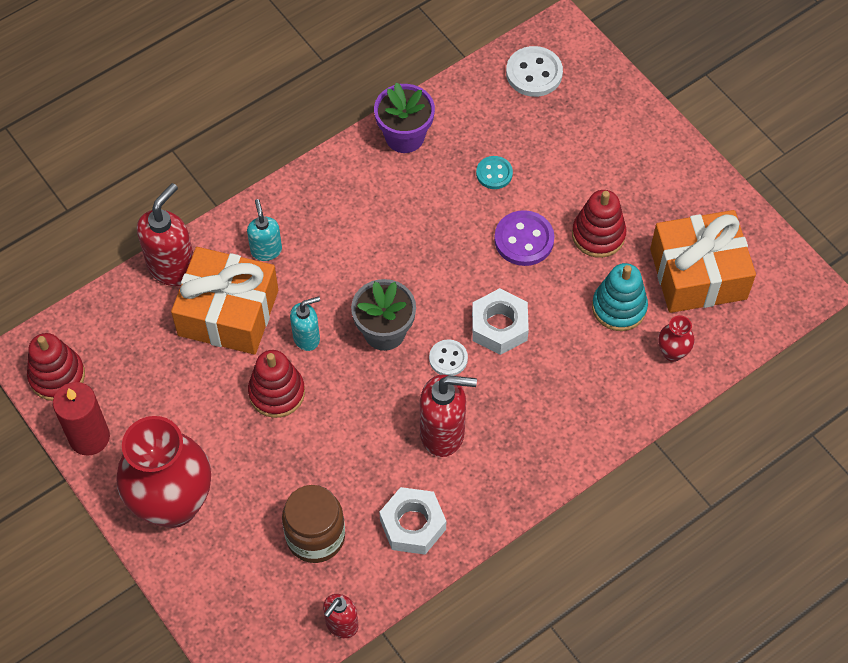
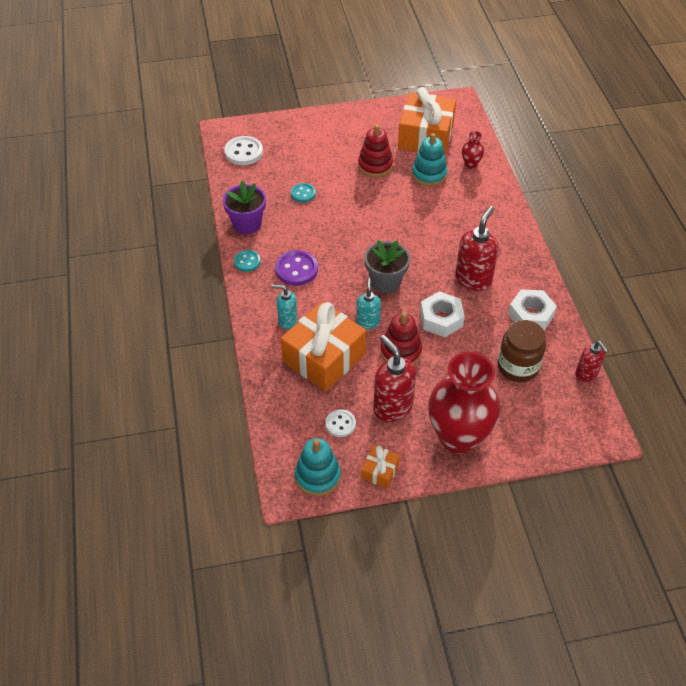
camera: 65 degrees left, 10 degrees down
(57, 376) = (317, 476): red stacking toy -> turquoise stacking toy
(89, 437) = (380, 471): red candle -> orange gift
(172, 267) = (268, 377): red soap dispenser -> red soap dispenser (392, 407)
(340, 166) = (247, 262): none -> turquoise button
(448, 359) = (422, 259): white button -> white button (340, 424)
(499, 326) = (412, 228): white nut -> white nut (441, 319)
(524, 240) = (358, 197): purple button -> purple button (296, 269)

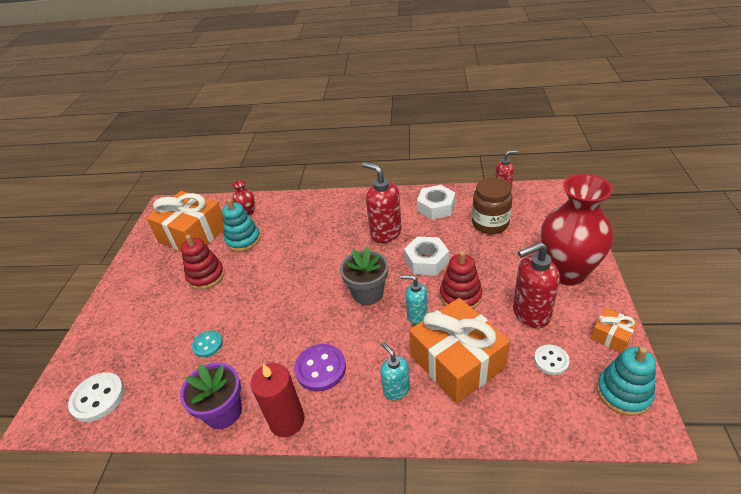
camera: 70 degrees left, 10 degrees down
(247, 262) = (287, 421): turquoise button -> red candle
(287, 321) = (396, 390): turquoise soap dispenser -> turquoise soap dispenser turned 120 degrees clockwise

